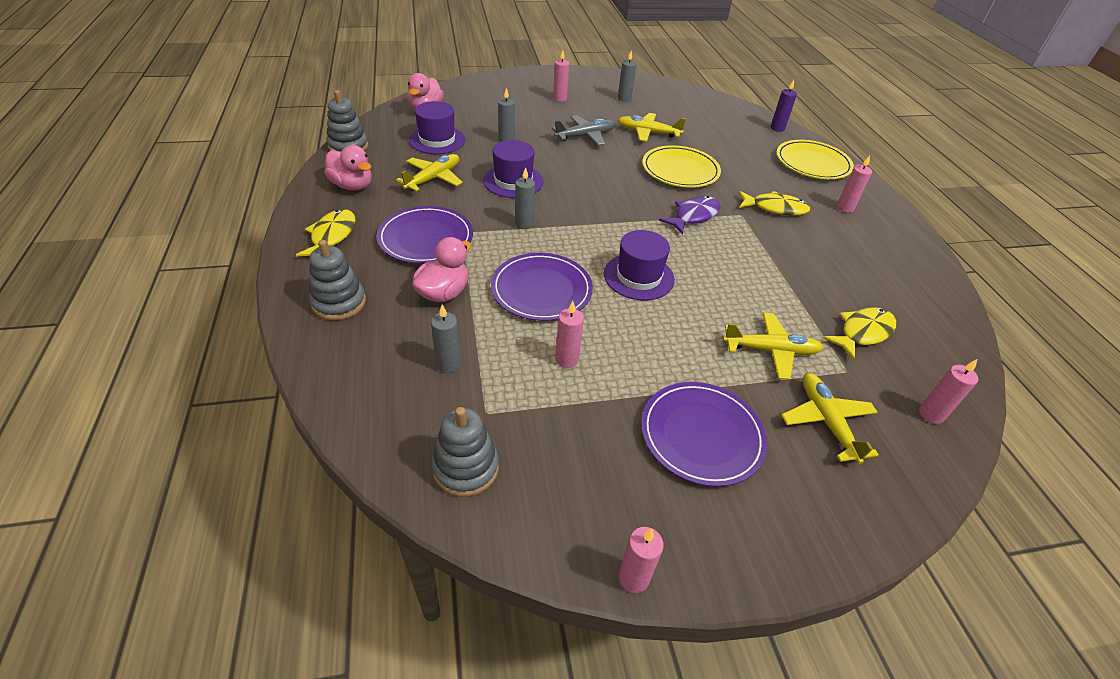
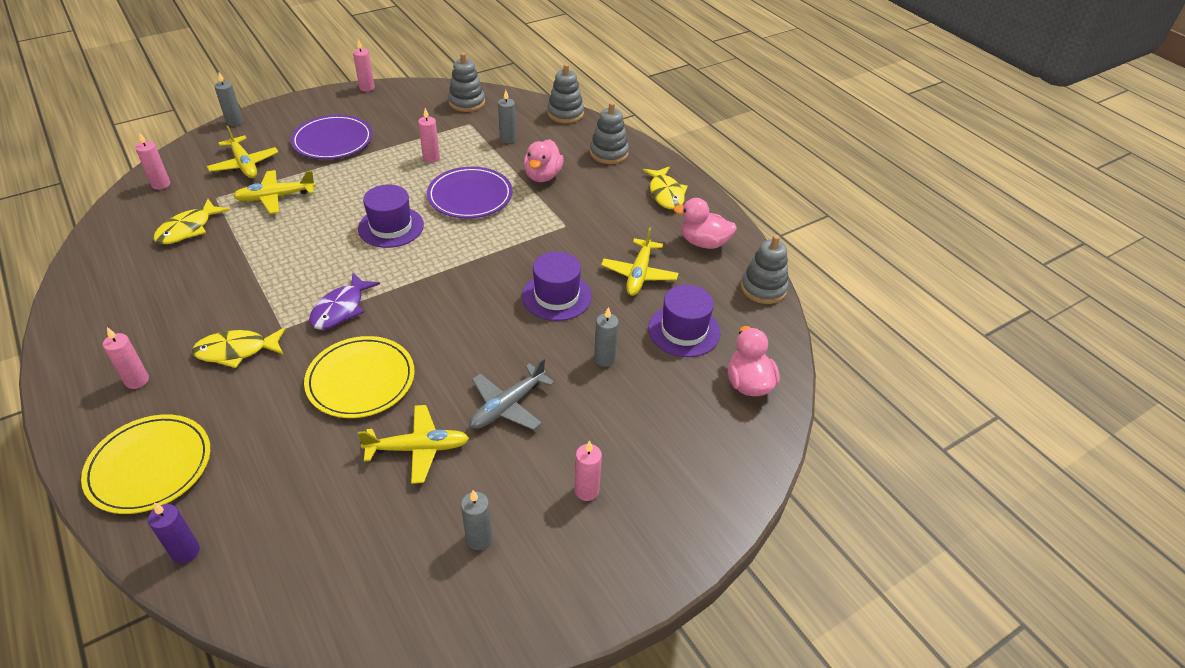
camera: 160 degrees right, 0 degrees up
(331, 391) = (565, 114): none -> grey stacking toy
(426, 238) = (591, 212): purple plate -> none
(524, 224) = (515, 249): grey candle -> grey candle (234, 122)

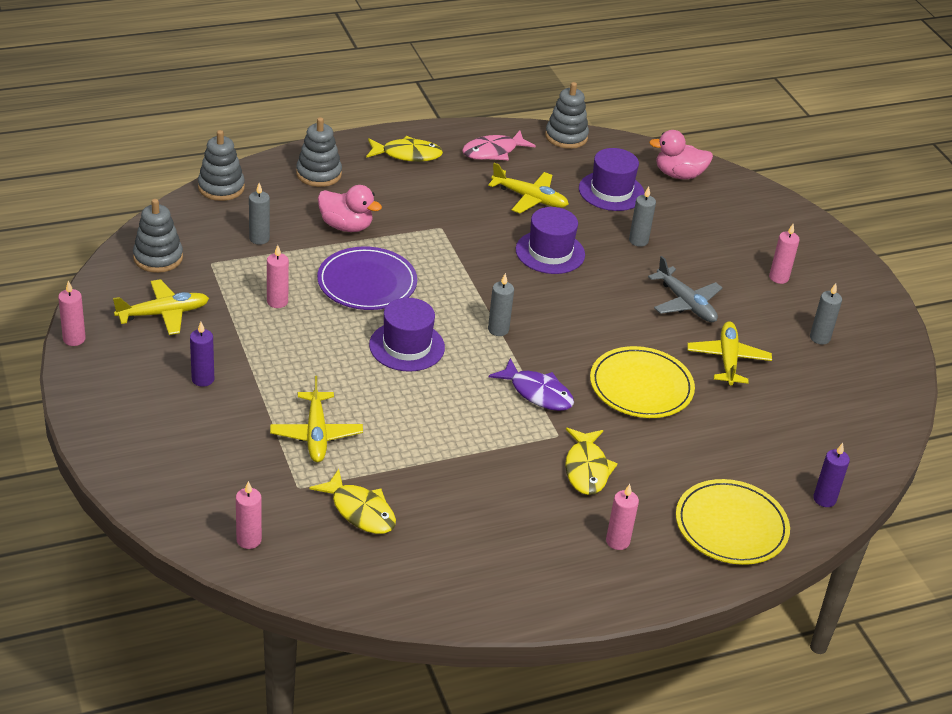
camera: 80 degrees left, 5 degrees down
(234, 122) = (111, 470): grey candle -> grey candle (498, 329)
(244, 164) = (228, 461): yellow plane -> yellow plane (163, 314)
(333, 141) = (203, 379): purple plate -> purple candle
(703, 242) = (493, 152): pink duck -> pink fish

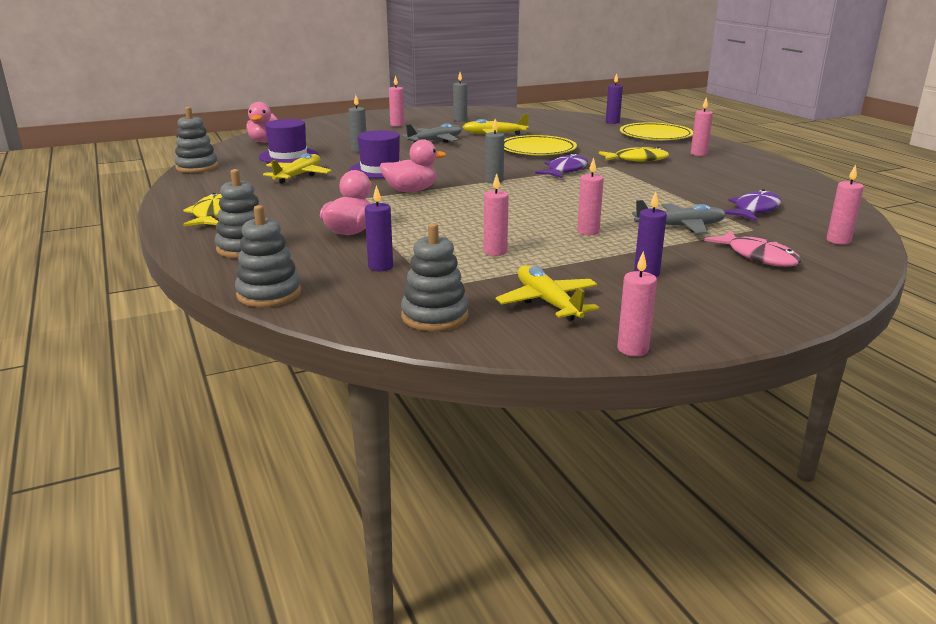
camera: 90 degrees left, 15 degrees down
(259, 238) = (380, 267): grey candle -> purple candle
(316, 367) = (588, 232): none -> pink candle
(316, 434) = (680, 227): yellow plane -> grey plane
(360, 511) = (754, 210): yellow fish -> purple fish
(367, 283) = (446, 220): purple plate -> none
(407, 346) = (535, 204): purple hat -> none
(466, 268) = (411, 191): none -> pink duck
(493, 152) = (216, 187): pink fish -> pink fish (758, 257)

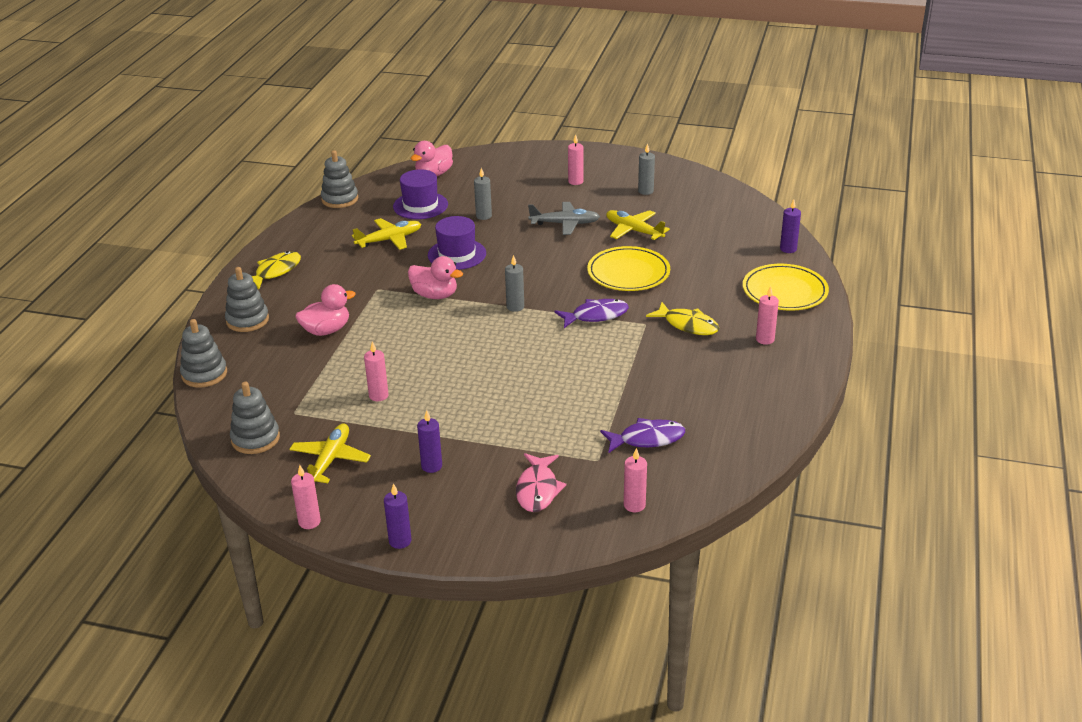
camera: 40 degrees right, 10 degrees up
(380, 267) = (292, 377): purple candle -> purple candle (400, 541)
(588, 232) = (473, 404): pink candle -> none
(680, 227) = (547, 430): grey plane -> none

